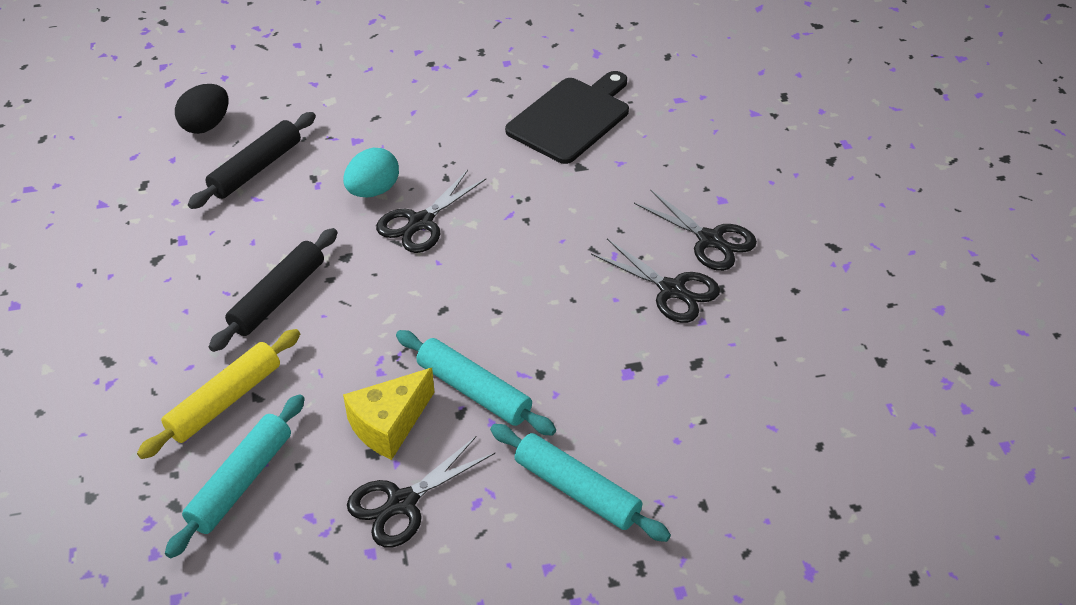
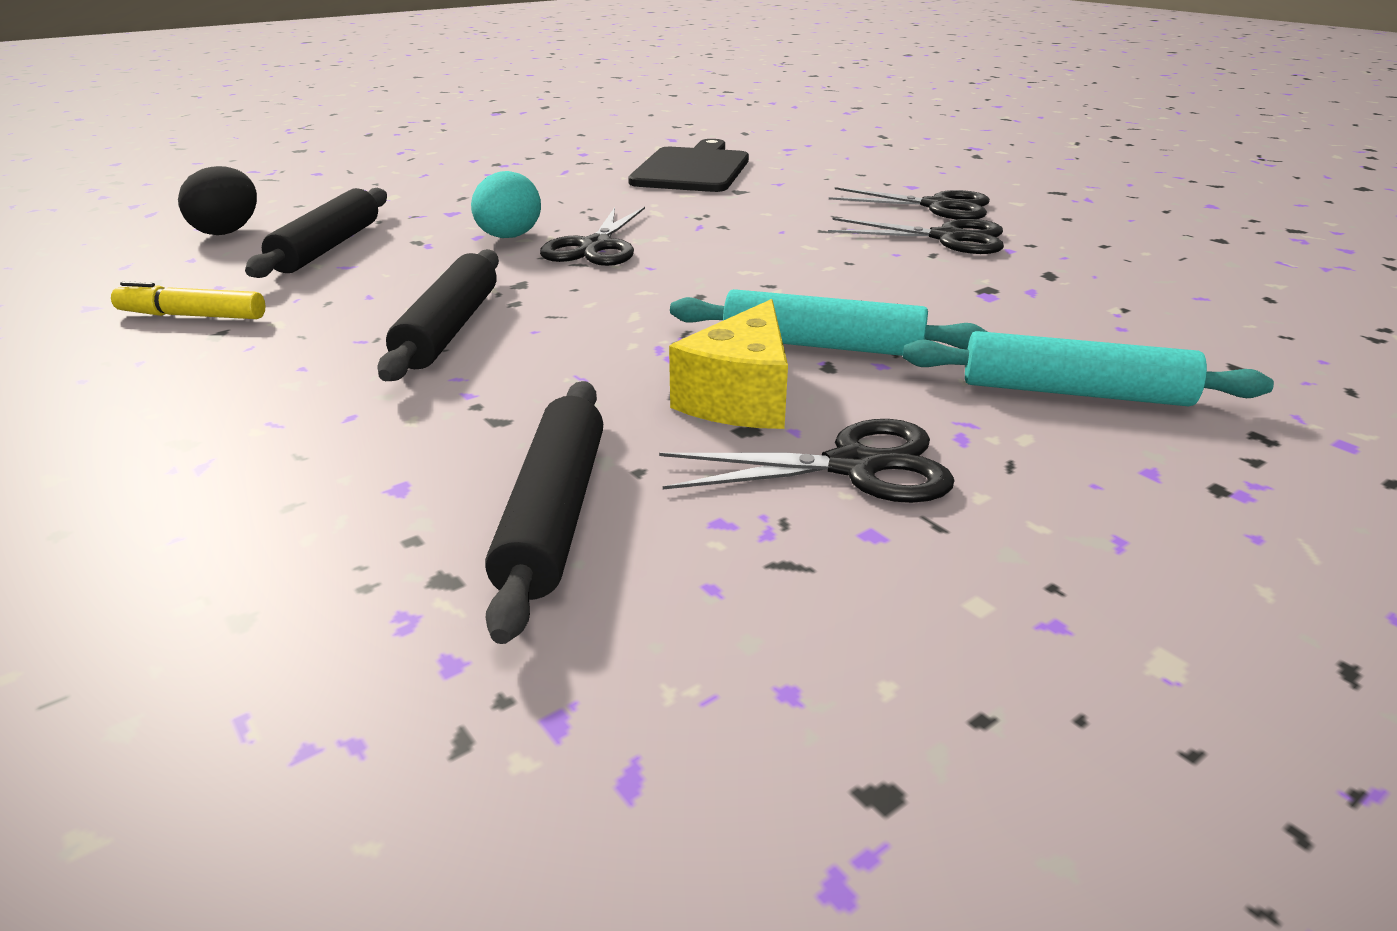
camera: 25 degrees left, 15 degrees down
(150, 233) = (192, 316): none -> yellow marker
(224, 401) = (444, 436): yellow rolling pin -> none
(241, 482) = (554, 515): turquoise rolling pin -> black rolling pin
(402, 503) = (854, 466): black scissors -> black scissors turned 120 degrees counterclockwise

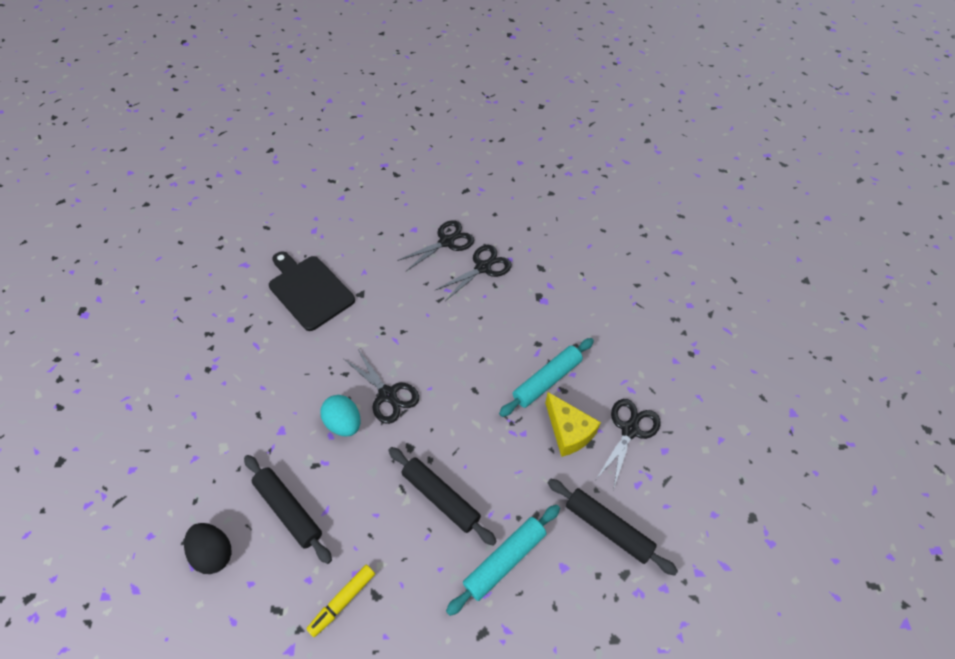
camera: 55 degrees left, 25 degrees up
(1074, 392) = (625, 339): turquoise rolling pin -> turquoise rolling pin (504, 560)

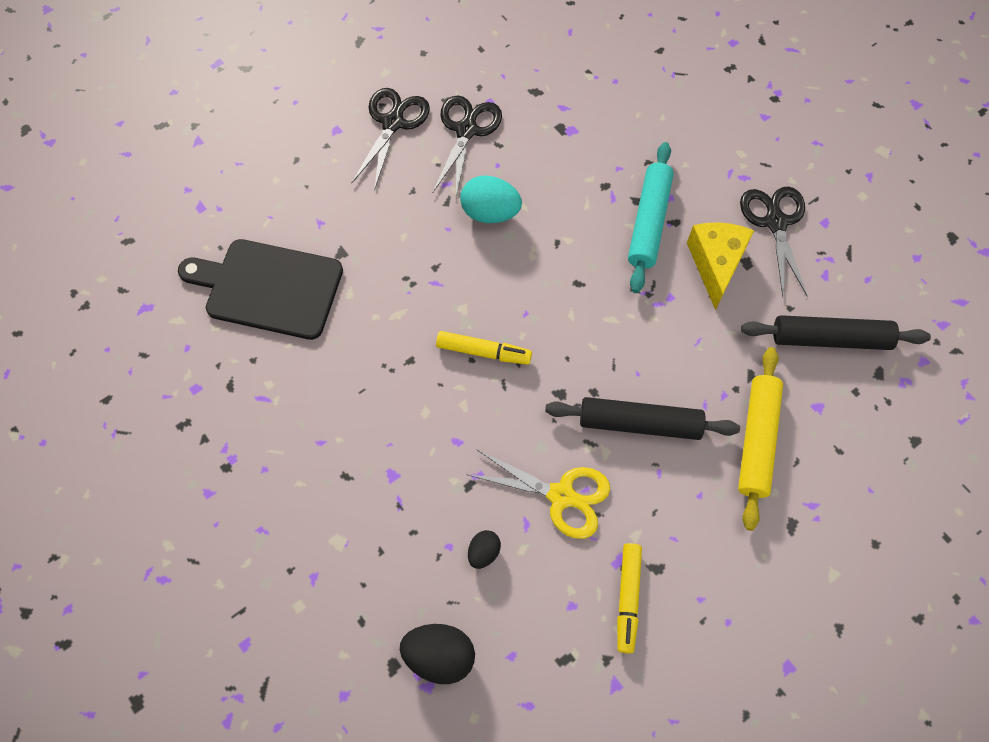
camera: 35 degrees left, 10 degrees up
(289, 510) = (483, 552): black rolling pin -> black egg
(344, 423) = (460, 417): turquoise egg -> turquoise egg (490, 212)
(359, 508) = (561, 496): none -> yellow scissors
(388, 395) = (483, 352): black scissors -> yellow marker
(504, 560) = (757, 440): turquoise rolling pin -> yellow rolling pin
(568, 431) = (715, 264): yellow cheese -> yellow cheese turned 105 degrees counterclockwise

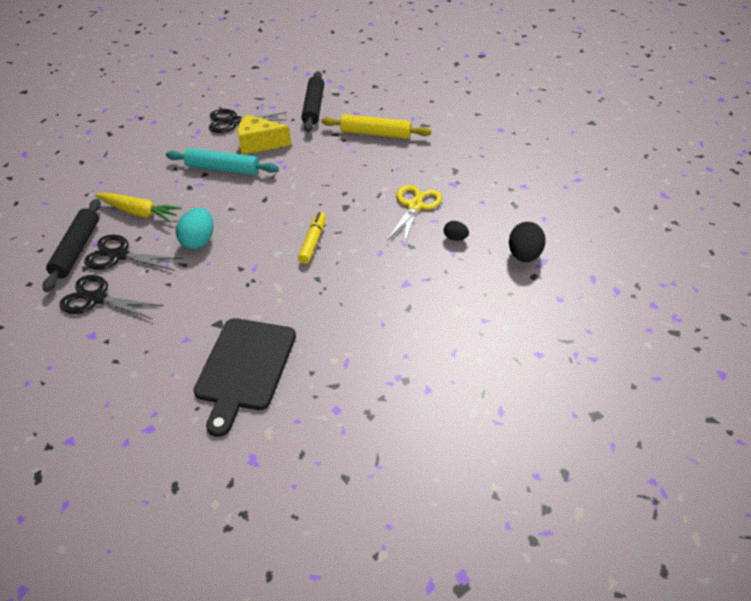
camera: 90 degrees left, 20 degrees down
(549, 136) = (139, 212): none -> yellow carrot
(628, 598) = (474, 181): yellow marker -> none
(639, 423) = (366, 175): black rolling pin -> black rolling pin (76, 250)

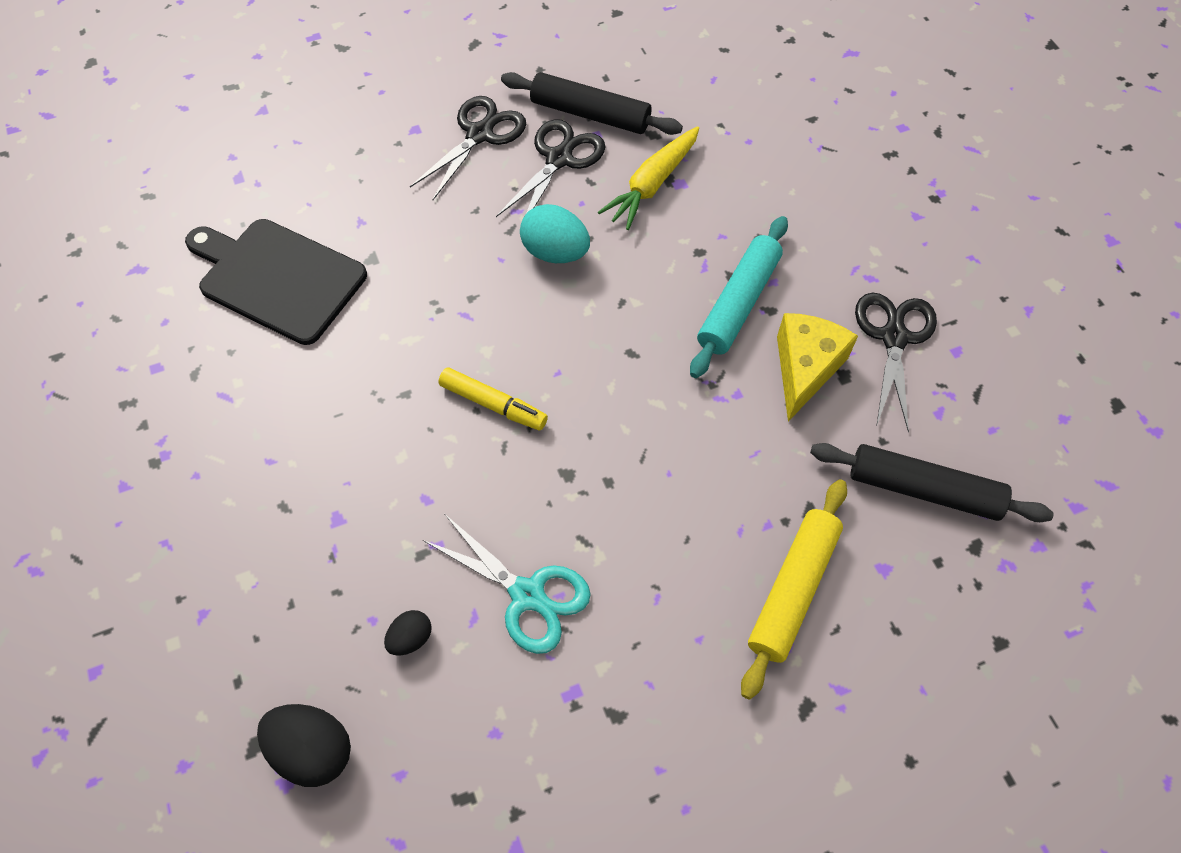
camera: 105 degrees right, 15 degrees up
(414, 206) = (528, 595): yellow scissors -> turquoise scissors

